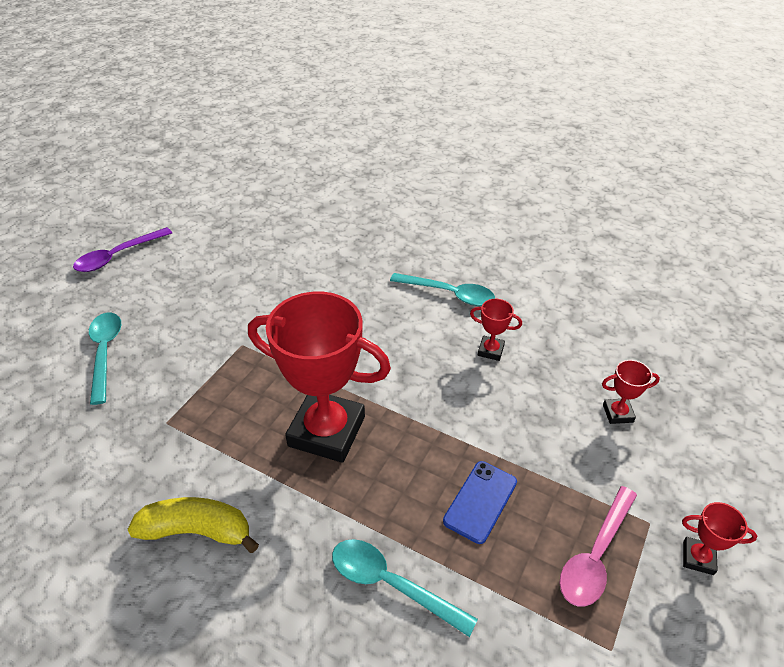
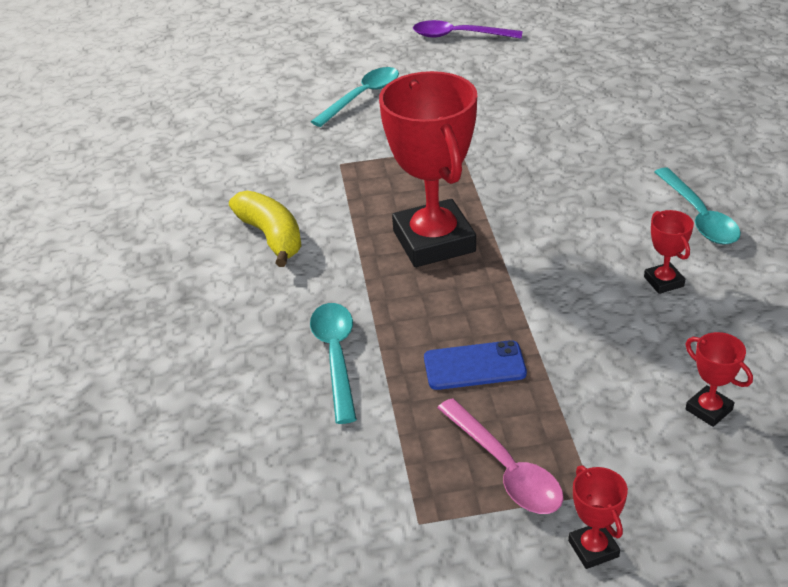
camera: 55 degrees right, 5 degrees down
(595, 555) = (505, 469): pink spoon -> pink spoon turned 120 degrees counterclockwise

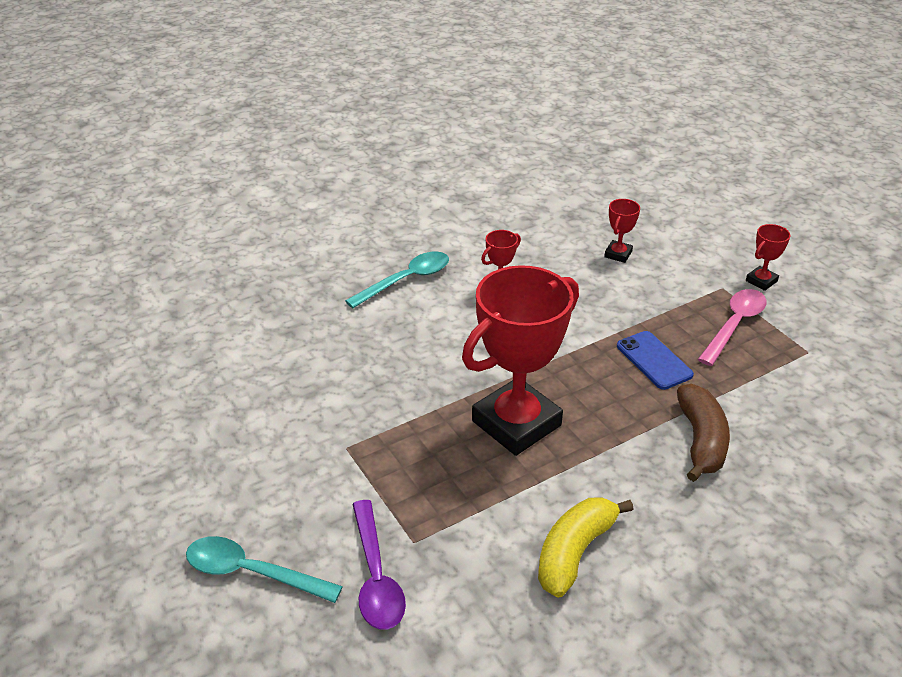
camera: 115 degrees left, 0 degrees up
(336, 356) = (701, 441): turquoise spoon -> brown banana
(458, 36) = (65, 519): purple spoon -> purple spoon (376, 577)

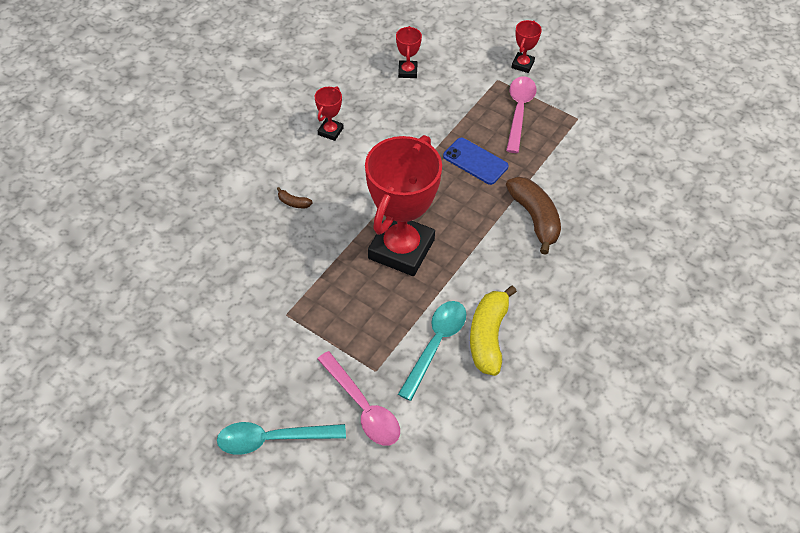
camera: 25 degrees left, 15 degrees up
(376, 577) = (363, 407): purple spoon -> pink spoon
(406, 280) = (253, 148): turquoise spoon -> turquoise spoon (436, 344)
(420, 341) = (293, 202): none -> brown banana

